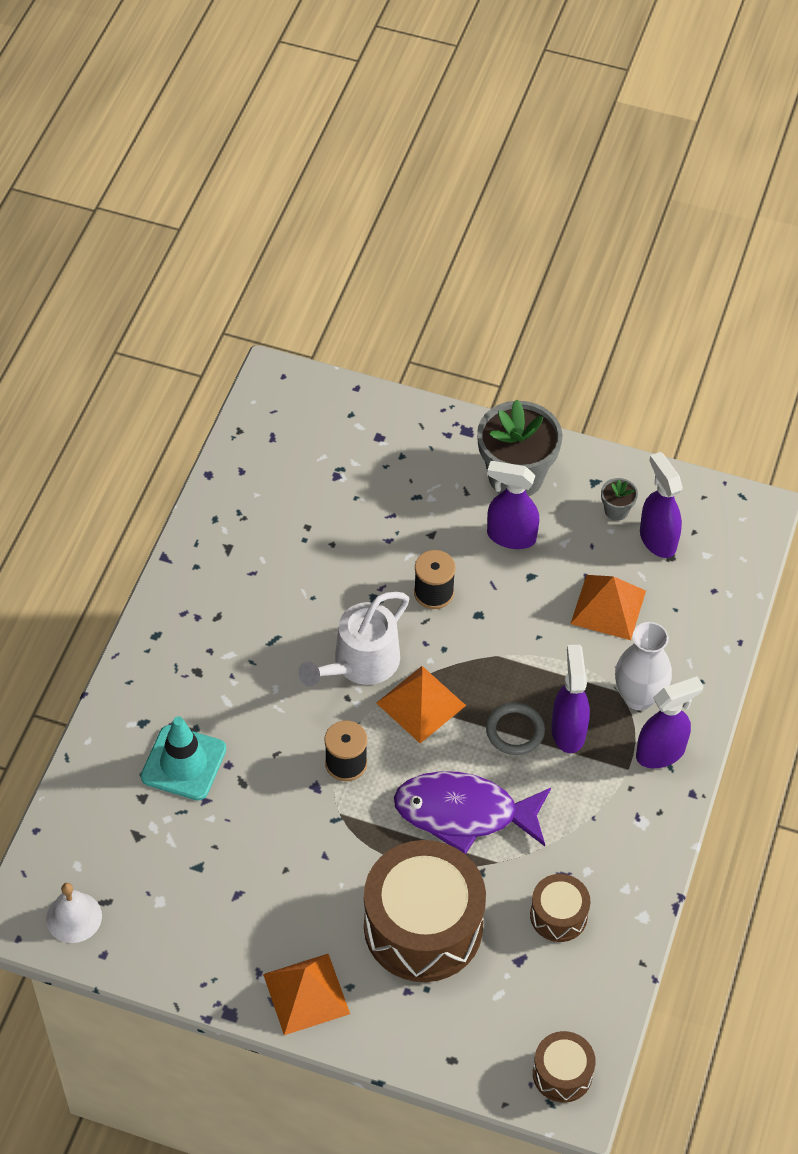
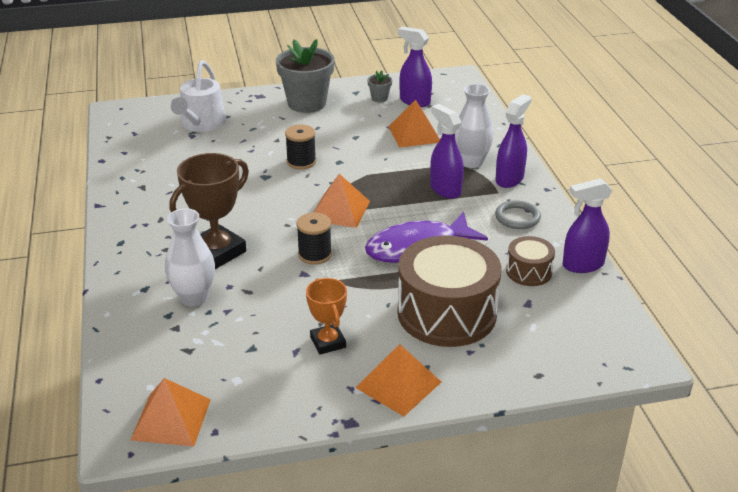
camera: 30 degrees left, 20 degrees down
(74, 917) = (171, 419): white bell -> orange pyramid
(183, 763) = (194, 297): turquoise traffic cone -> white vase
(246, 704) = (217, 252): none -> brown trophy
(276, 900) = (328, 342): none -> orange trophy
(360, 663) = (281, 206): white watering can -> white watering can (201, 124)
(510, 536) = (327, 126): purple spray bottle -> purple spray bottle (582, 265)
(515, 731) = (412, 201): grey ring -> grey ring (517, 217)
(562, 1073) = (618, 348): brown drum -> none

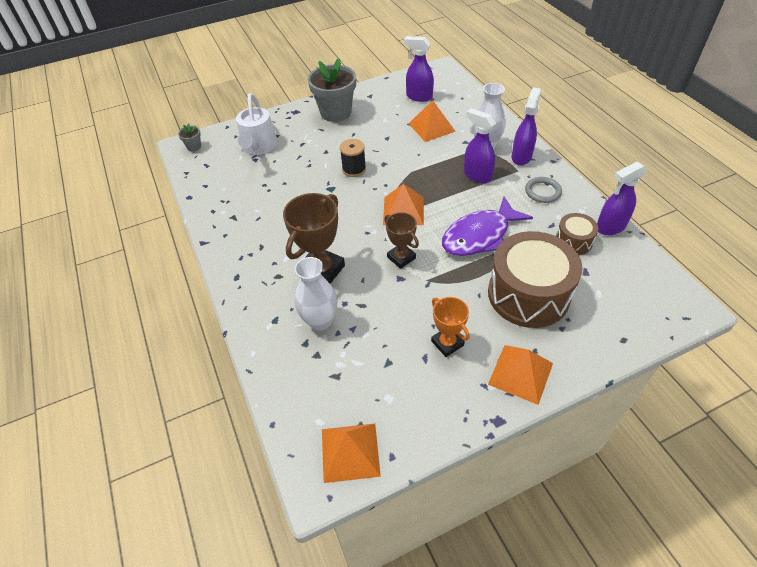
camera: 10 degrees left, 15 degrees up
(315, 254) = (401, 257): black spool -> brown trophy
(379, 98) = (391, 98): grey flower pot -> grey flower pot (194, 147)

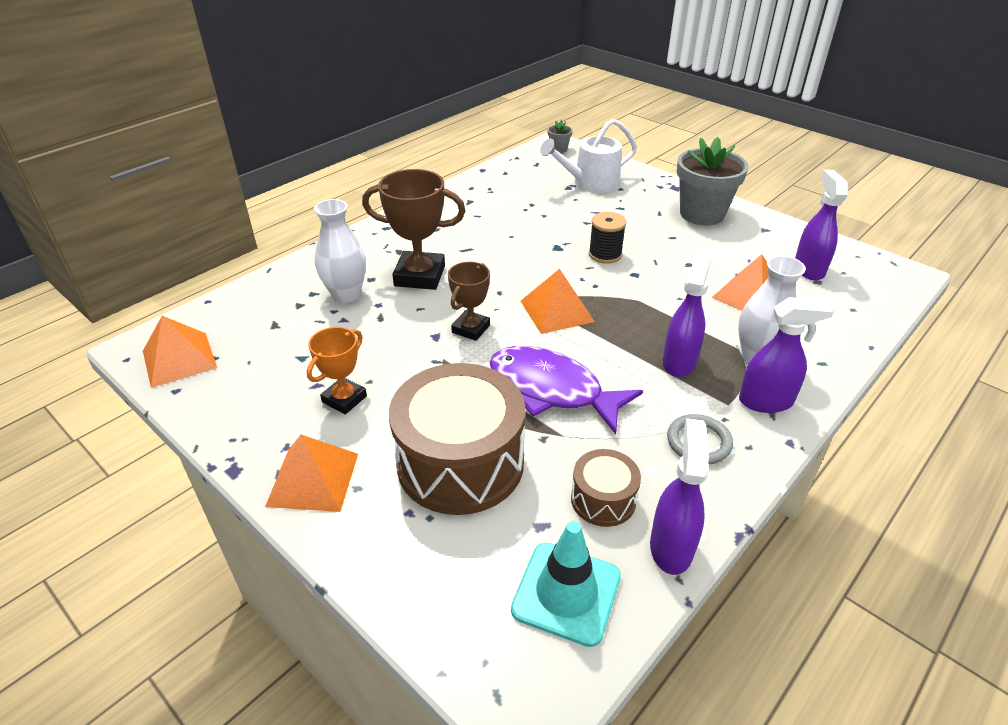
camera: 65 degrees right, 10 degrees down
(610, 227) = (671, 547): purple spray bottle -> purple spray bottle turned 60 degrees clockwise
(631, 274) = (566, 593): none -> turquoise traffic cone

